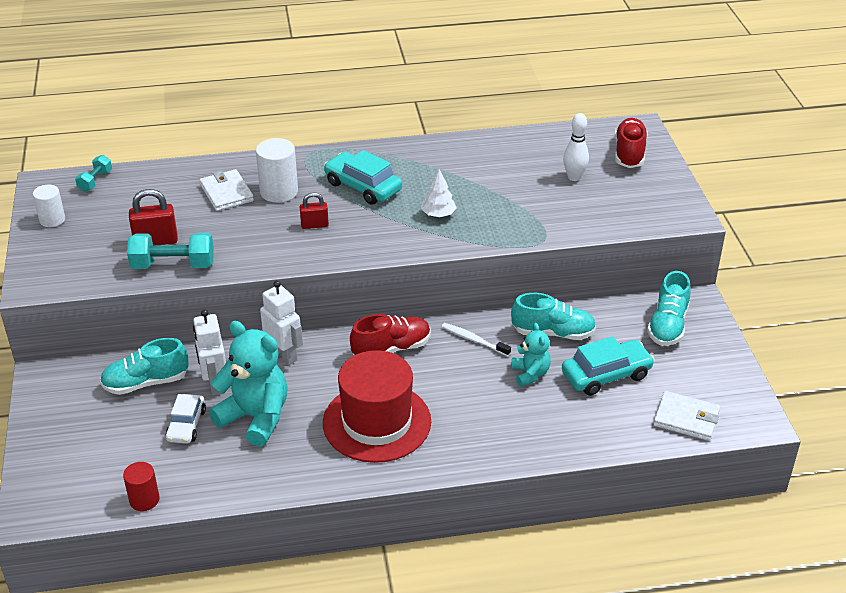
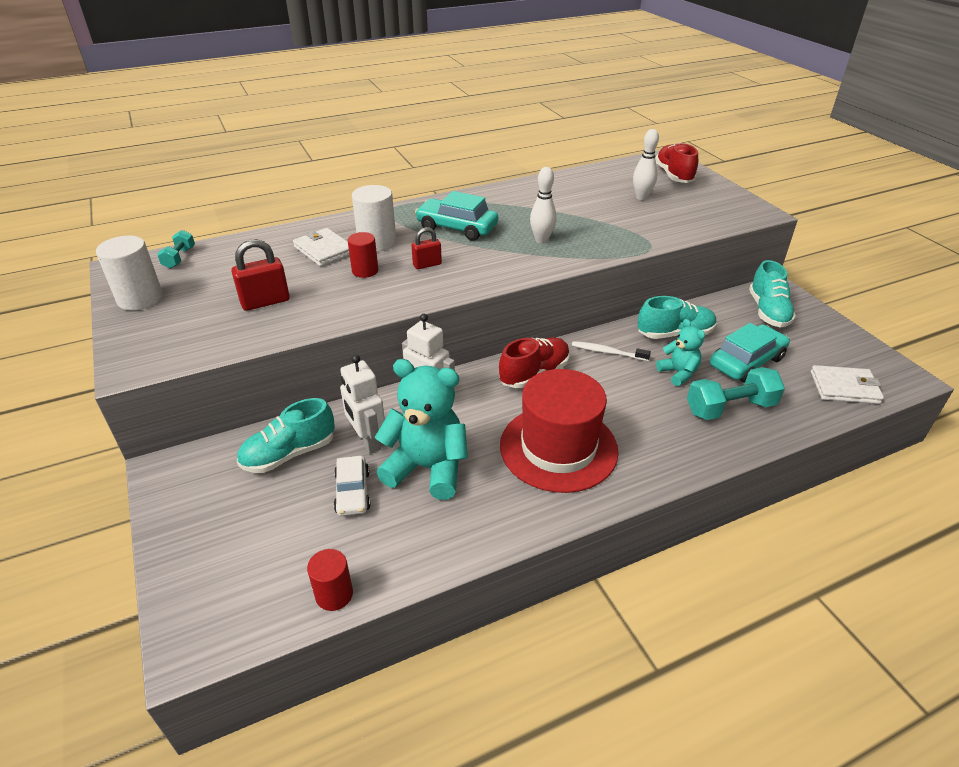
camera: 15 degrees left, 0 degrees up
(52, 220) = (140, 299): white cylinder -> white cylinder, size x1.54
(173, 265) = (293, 321): turquoise dumbbell -> turquoise dumbbell (730, 408)
(255, 222) = (365, 271): none -> red cylinder
(438, 214) = (541, 240): white tree -> white bowling pin

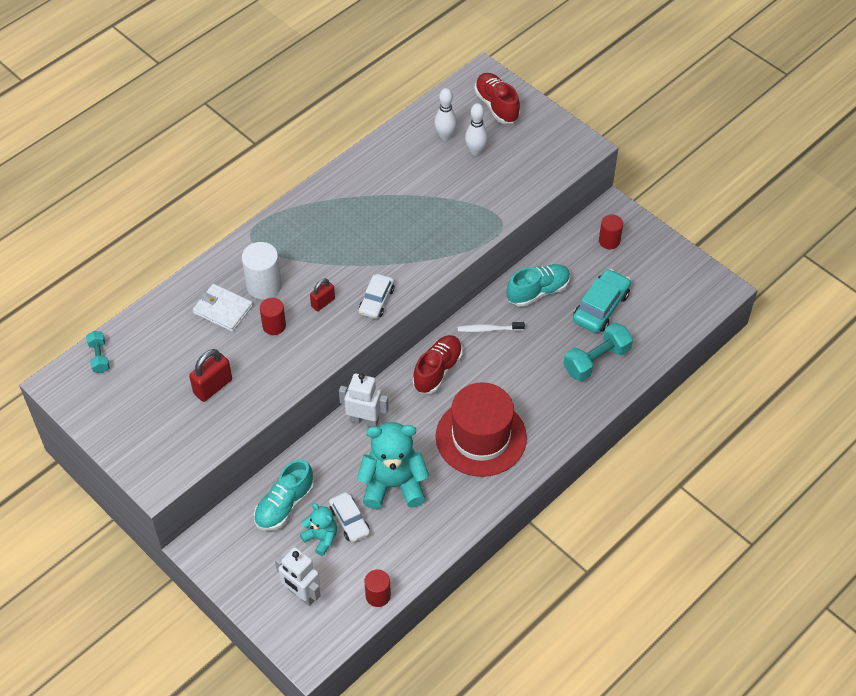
camera: 20 degrees left, 15 degrees up
(140, 299) = (104, 414): white cylinder -> none
(367, 441) = (337, 476): white robot -> white robot (301, 594)
(457, 228) = (325, 245): turquoise car -> none
(484, 274) = (376, 301): none -> white car
(541, 240) = (407, 241): white bowling pin -> white bowling pin (445, 136)
(678, 373) = (550, 336): turquoise teddy bear -> turquoise teddy bear (321, 538)
(768, 311) = (609, 241): turquoise shoe -> red cylinder
(844, 387) = (677, 313): white wallet -> none

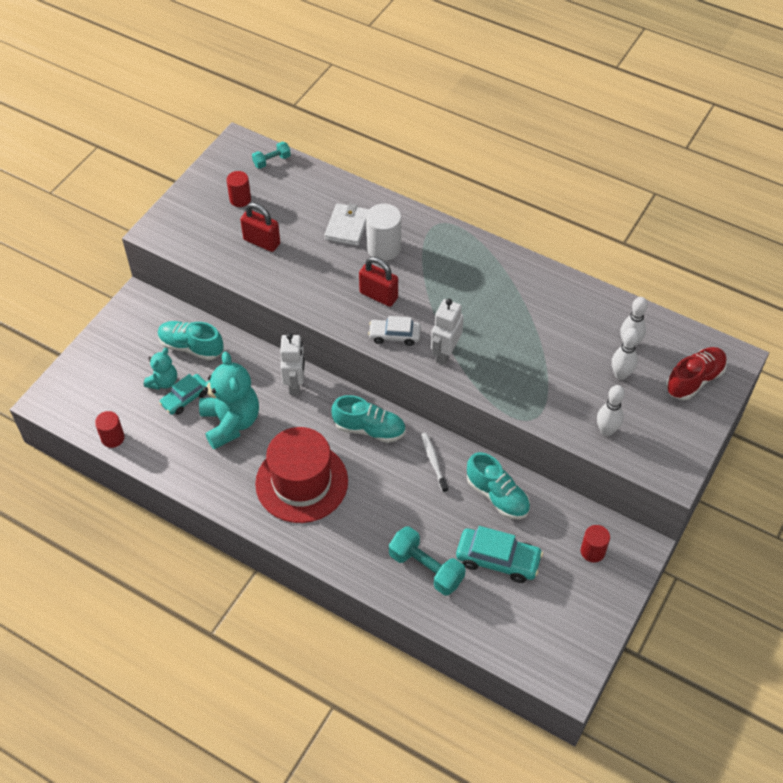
camera: 75 degrees right, 0 degrees up
(274, 326) = (340, 267): red cylinder -> red cylinder (240, 199)
(301, 594) = (105, 381): white robot -> white robot (445, 353)
(323, 302) = (378, 295): red padlock -> red padlock, size x1.56
(349, 521) = (185, 398): white car -> turquoise car
(437, 370) = (369, 429): red shoe -> turquoise shoe
(530, 177) = (606, 430): none -> white bowling pin

